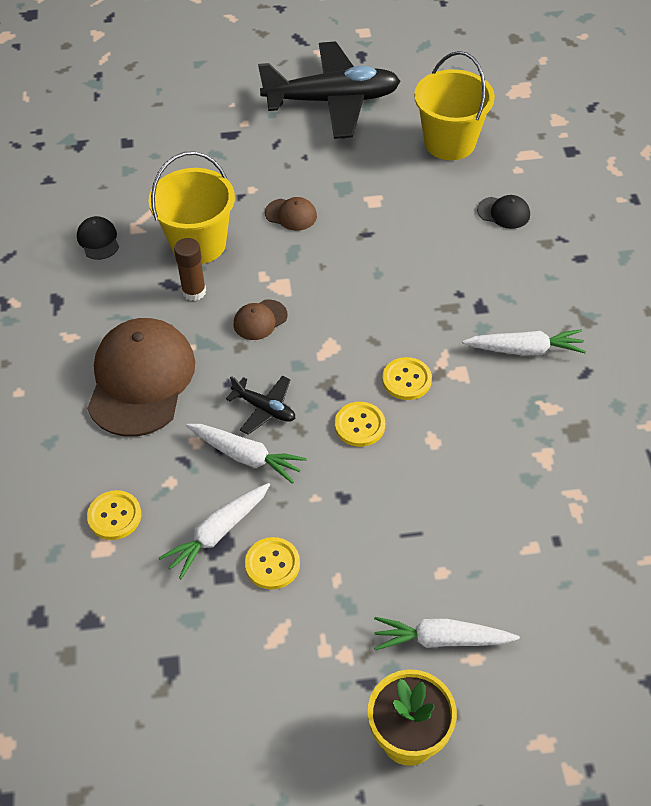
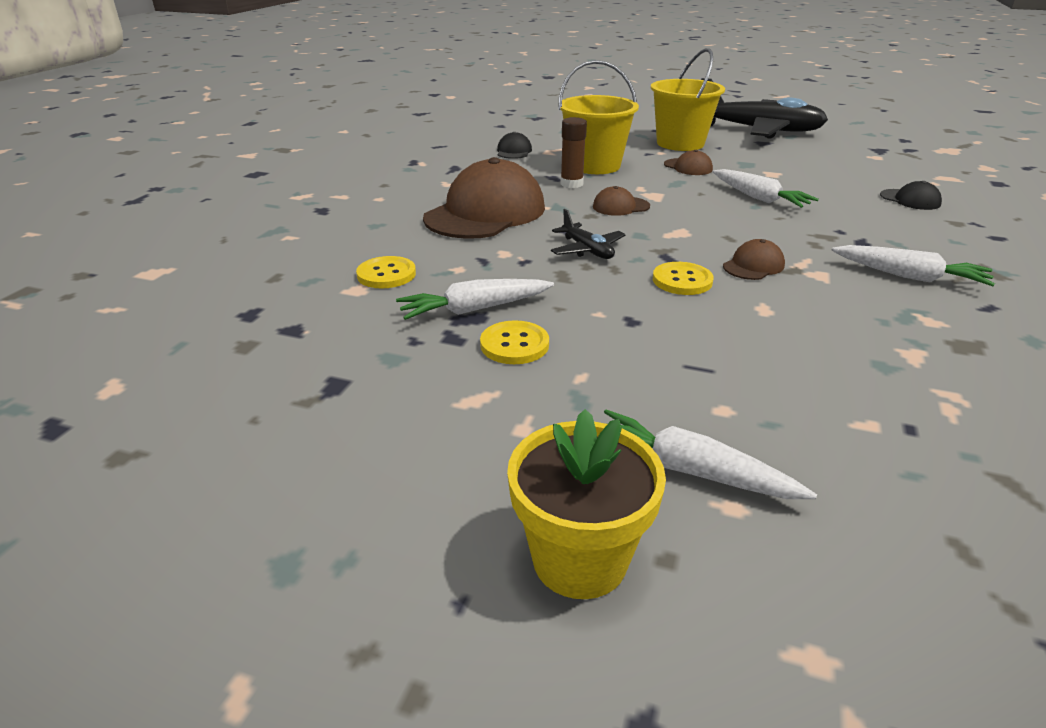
camera: 25 degrees right, 20 degrees down
(246, 456) = (546, 271): white carrot -> white carrot (759, 198)
(406, 380) = (753, 266): yellow button -> brown cap
(449, 142) = (864, 161): yellow bucket -> yellow bucket (680, 143)

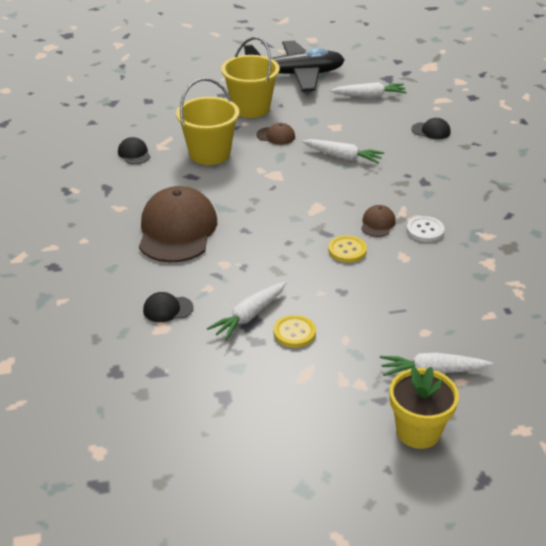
camera: 30 degrees left, 5 degrees up
(386, 274) = (167, 309): yellow button -> black cap
(571, 184) = (210, 180): brown glue stick -> none
(587, 250) = (274, 243): black plane -> none
(620, 206) = (262, 194): brown cap -> none
(824, 289) = (425, 230): none -> white button
(909, 276) = (462, 204): white carrot -> white carrot (369, 96)

